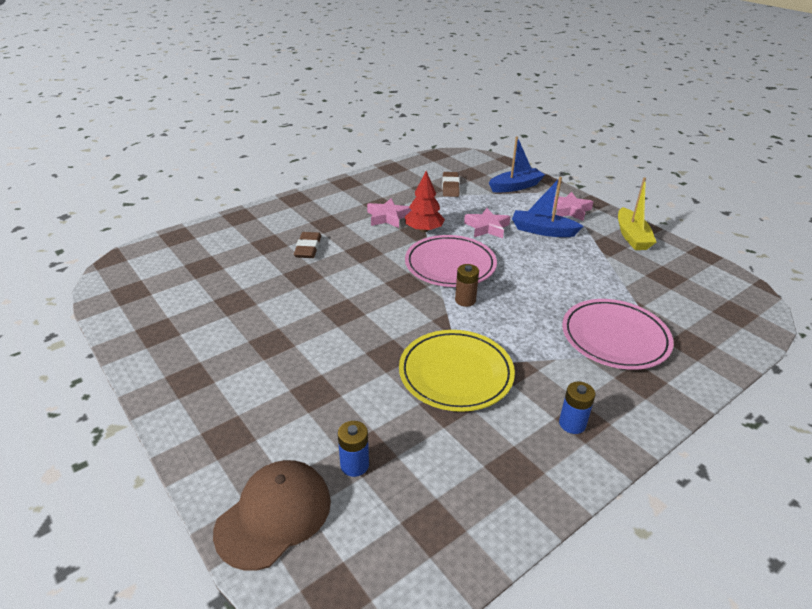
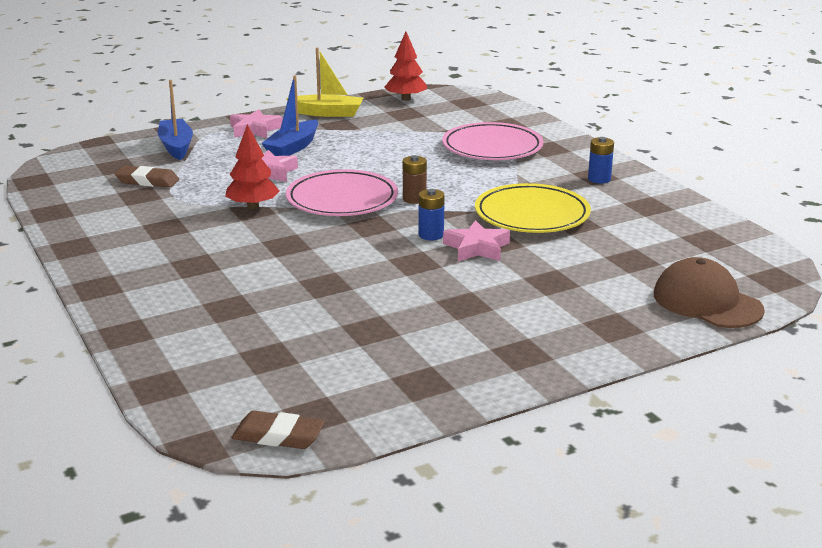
camera: 80 degrees left, 10 degrees down
(308, 248) = (258, 279): brown eraser -> brown eraser (278, 436)
(354, 465) = (648, 266): blue battery -> blue battery (431, 235)
(388, 217) = (205, 225): pink star -> pink star (477, 248)
(707, 273) = (406, 99): none -> red tree

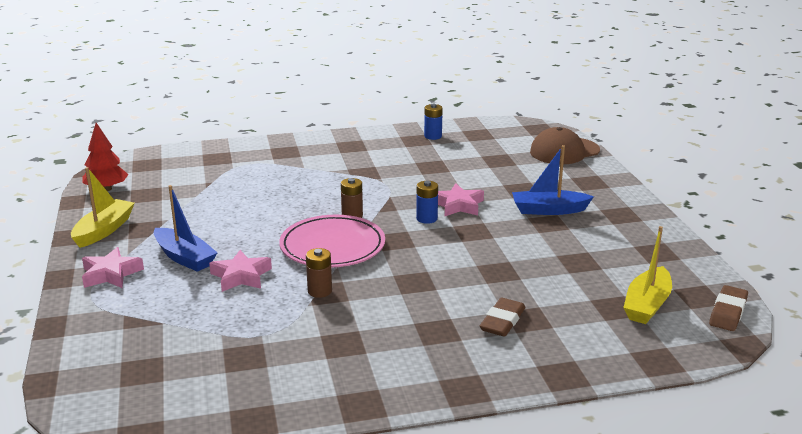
camera: 75 degrees left, 0 degrees up
(147, 181) = (208, 350): brown eraser -> brown eraser (502, 321)
(176, 146) = (116, 326): blue boat -> blue boat (549, 210)
(253, 206) = (320, 291): red tree -> brown battery
(279, 377) = (647, 305): none -> yellow boat
(492, 147) = (265, 171): pink plate -> none
(532, 215) = (410, 178): yellow plate -> none
(599, 179) = (359, 146): blue battery -> blue battery (433, 136)

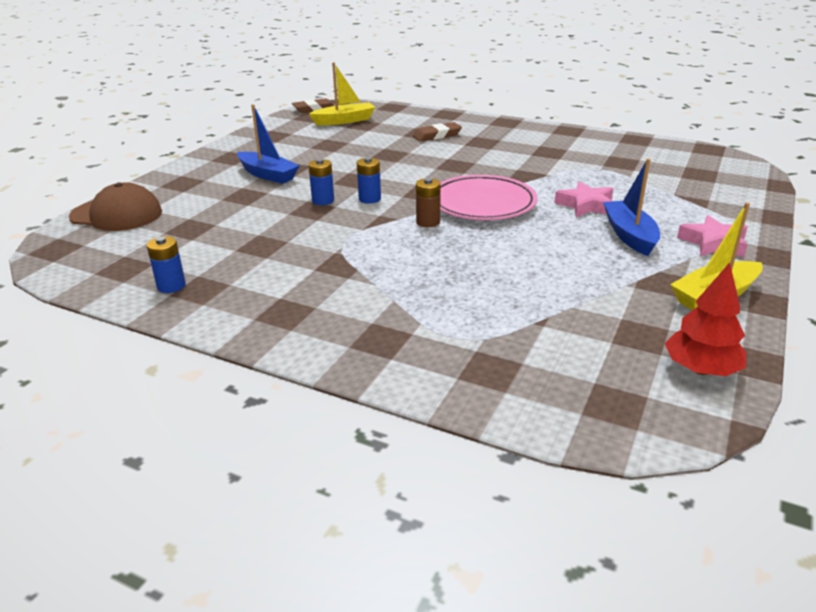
camera: 140 degrees left, 5 degrees up
(320, 291) = (532, 179): brown battery -> none
(458, 205) = (323, 200): pink star -> blue battery

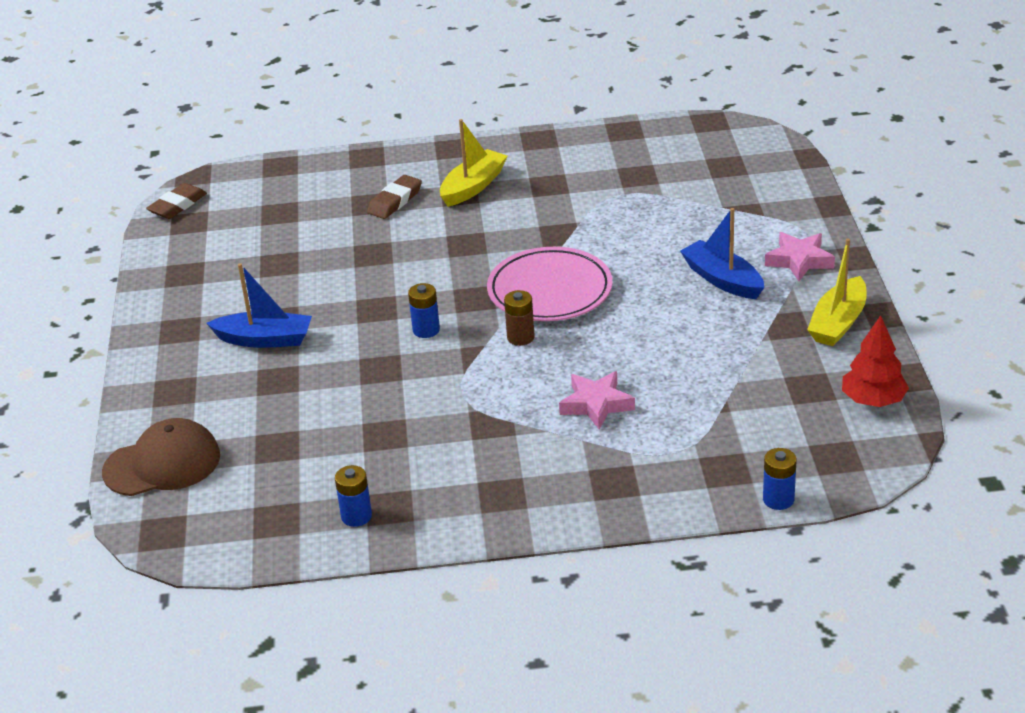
camera: 30 degrees left, 5 degrees up
(323, 200) = (377, 352): blue battery -> blue battery (778, 499)
(344, 121) = (247, 214): yellow boat -> yellow boat (473, 186)
(586, 205) = (652, 254): pink star -> pink star (596, 404)

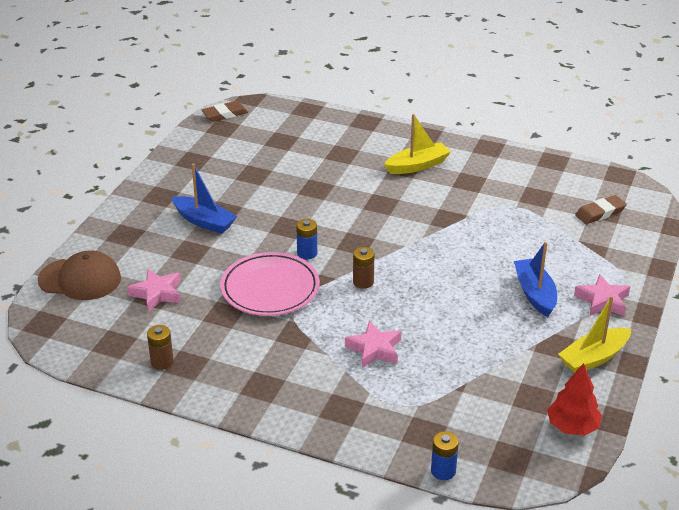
camera: 25 degrees right, 0 degrees up
(279, 443) = (157, 293): none -> pink star
(356, 516) = (162, 362): blue battery -> brown battery
(395, 201) = (359, 158): brown eraser -> brown eraser (600, 213)
(550, 290) = (409, 256): pink plate -> pink plate (270, 288)

